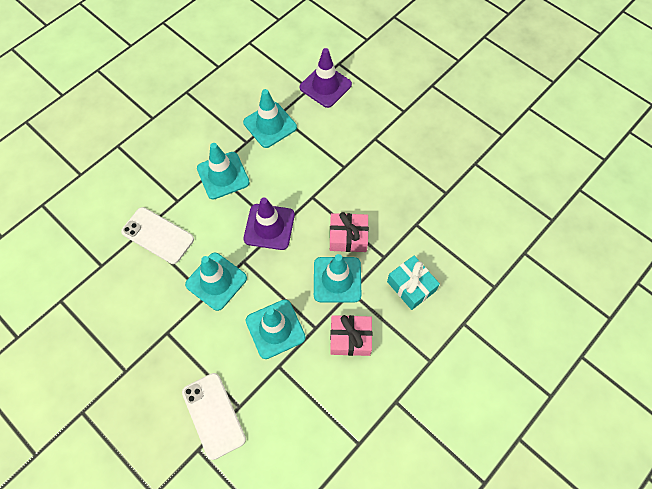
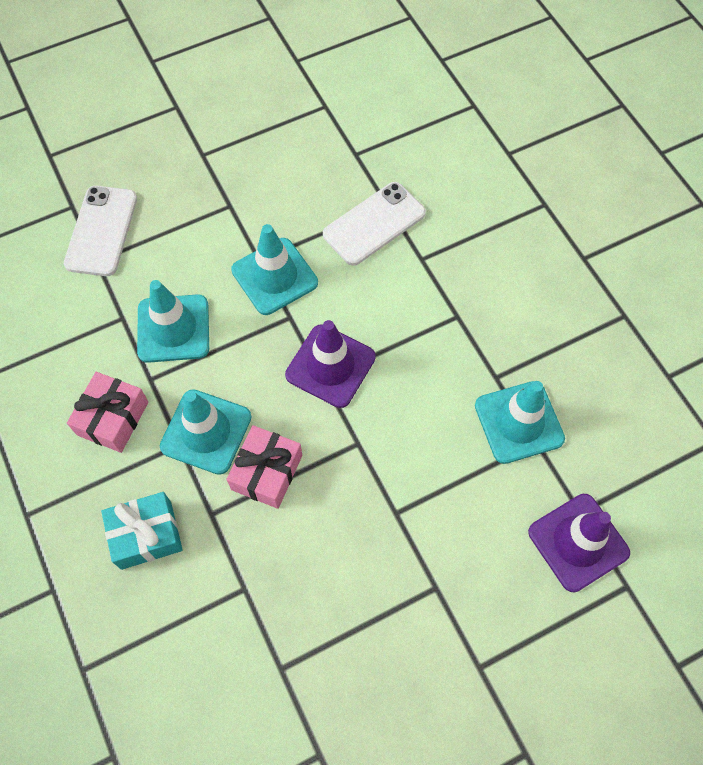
camera: 110 degrees right, 0 degrees up
(213, 415) = (101, 231): white phone -> white phone turned 75 degrees counterclockwise
(223, 175) = (443, 328): turquoise traffic cone -> none

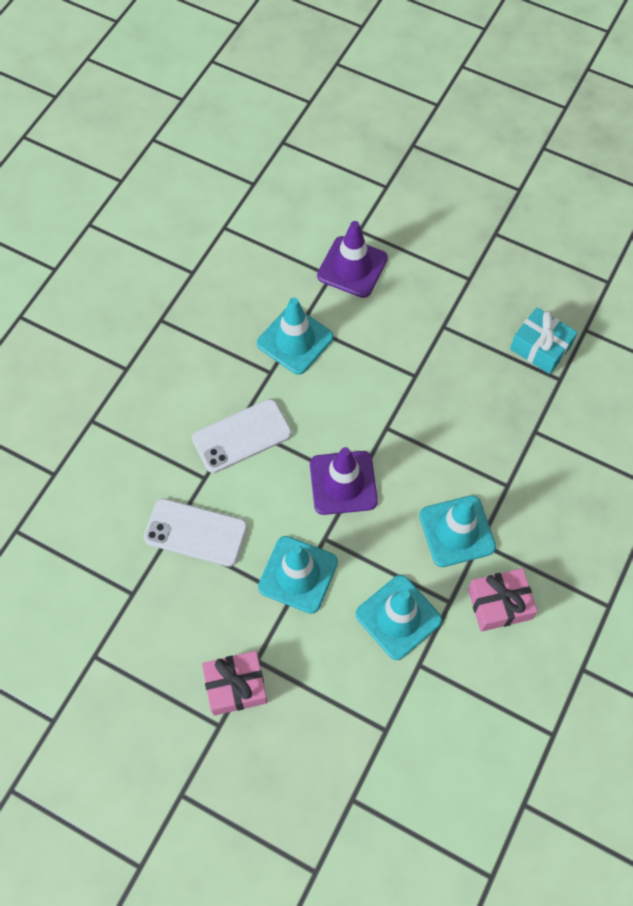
camera: 125 degrees left, 0 degrees up
(101, 231) = (357, 750): white phone -> white phone (242, 436)
(146, 535) = (554, 515): turquoise gift -> turquoise gift (540, 347)
(267, 472) = (452, 470): pink gift -> pink gift (236, 686)

